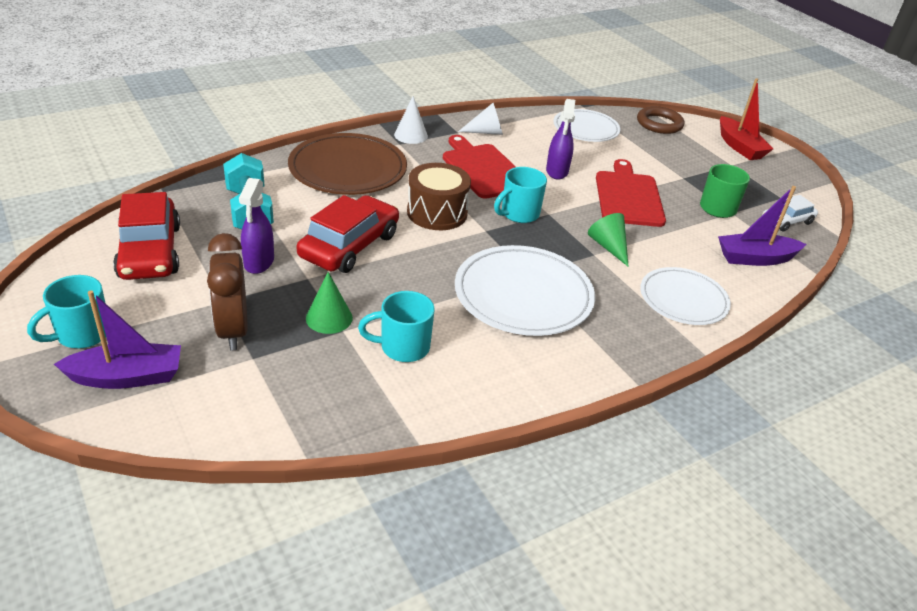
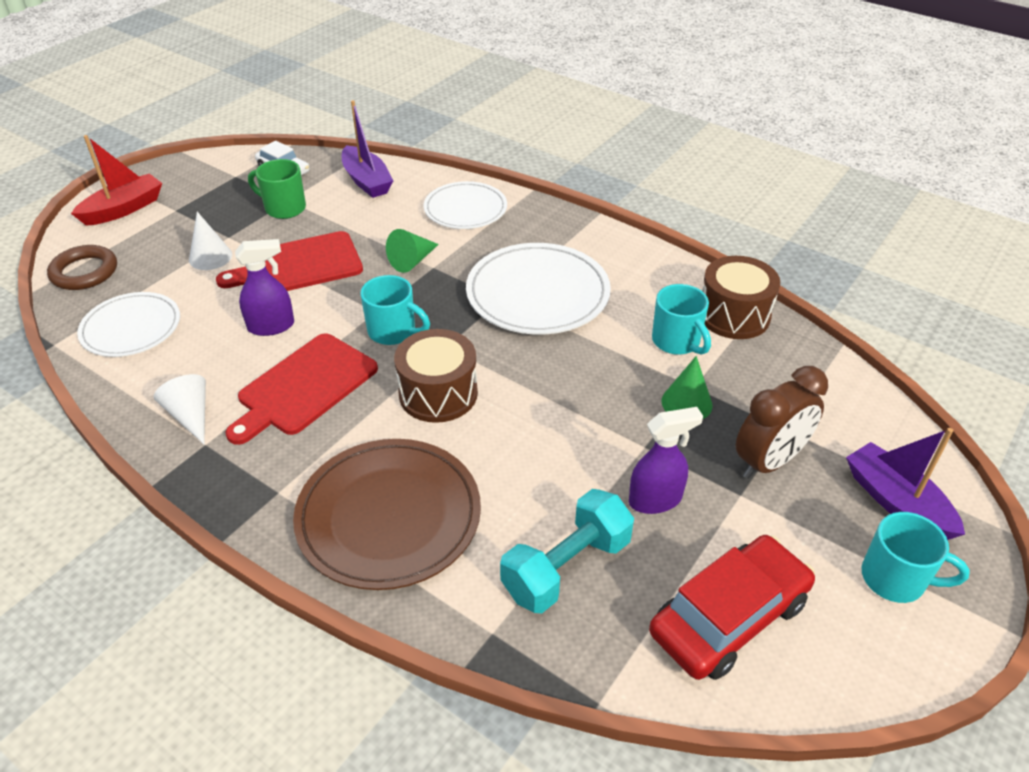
camera: 110 degrees left, 5 degrees up
(350, 246) = (561, 438): red car -> none
(411, 135) = (243, 490): white cone -> white cone (210, 257)
(411, 404) = (733, 315): none -> brown drum

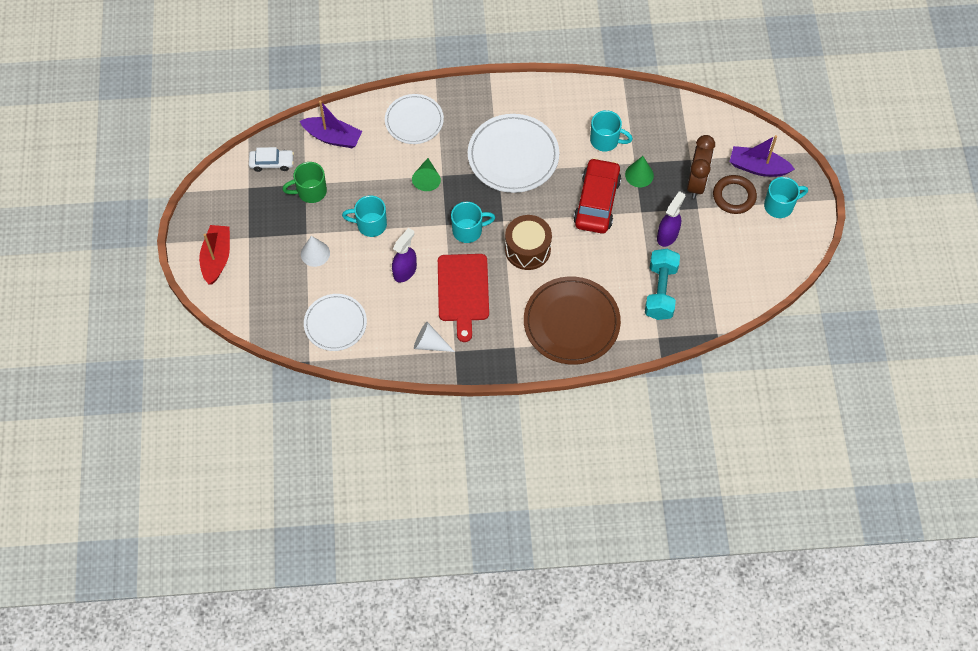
camera: 40 degrees left, 20 degrees up
(84, 272) = (259, 312): brown ring -> brown ring (734, 196)
(298, 265) = (370, 224): red cutting board -> turquoise mug
(729, 617) = (734, 267): red car -> red car (597, 202)
(733, 315) = (617, 104): brown drum -> none

